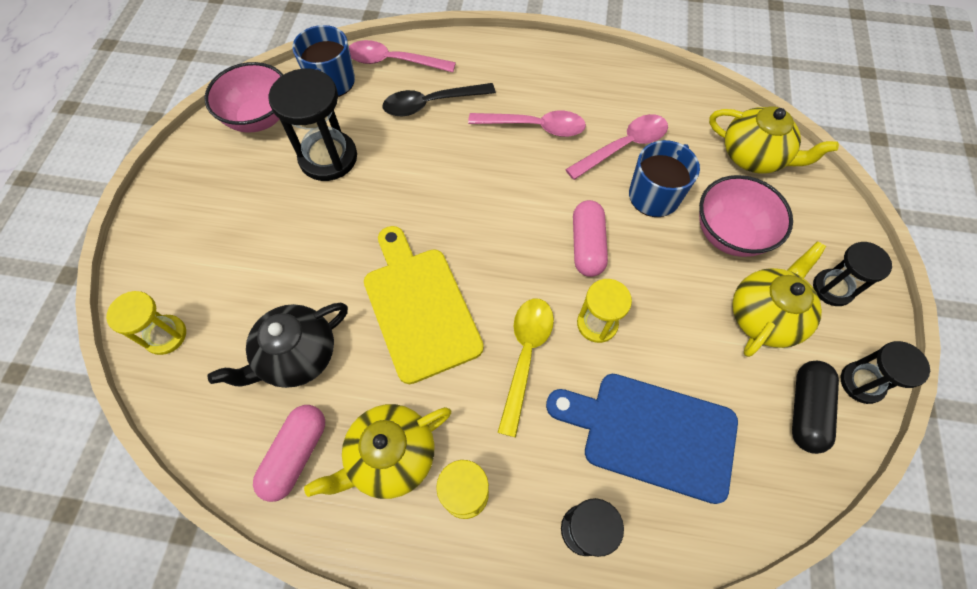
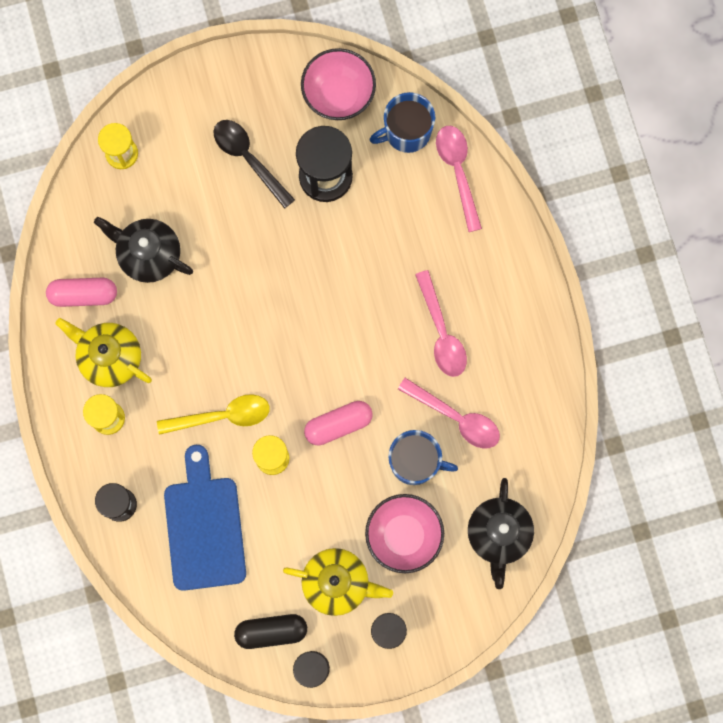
camera: 65 degrees right, 15 degrees up
(420, 307) = (225, 321): yellow cutting board -> none
(431, 104) = (424, 231): black spoon -> black spoon (248, 159)
(753, 156) = (498, 534): yellow teapot -> black teapot

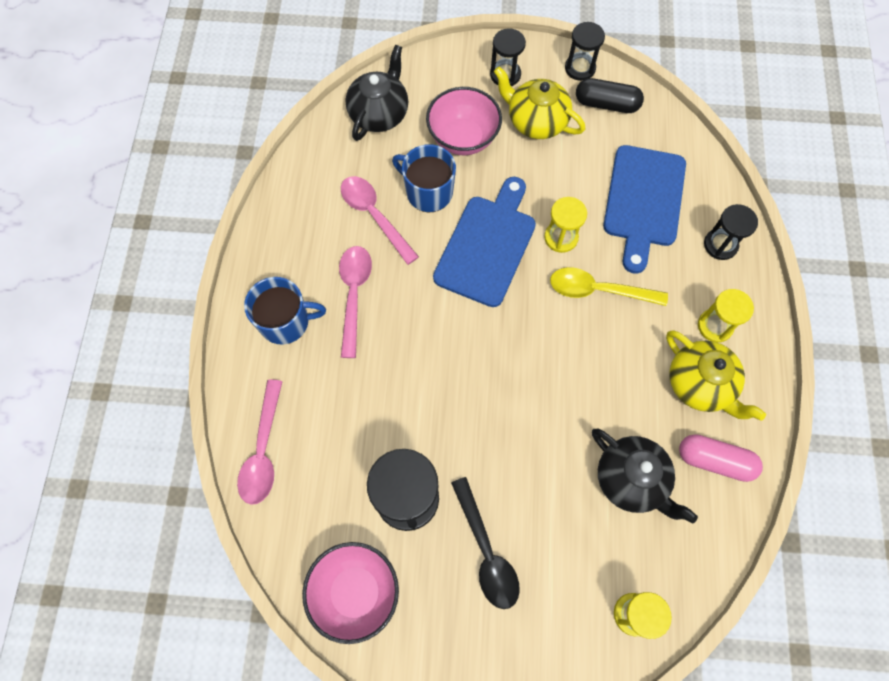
camera: 160 degrees left, 10 degrees down
(338, 424) = (487, 246): pink capsule -> blue cutting board
(406, 132) = (298, 517): blue mug -> blue mug (286, 321)

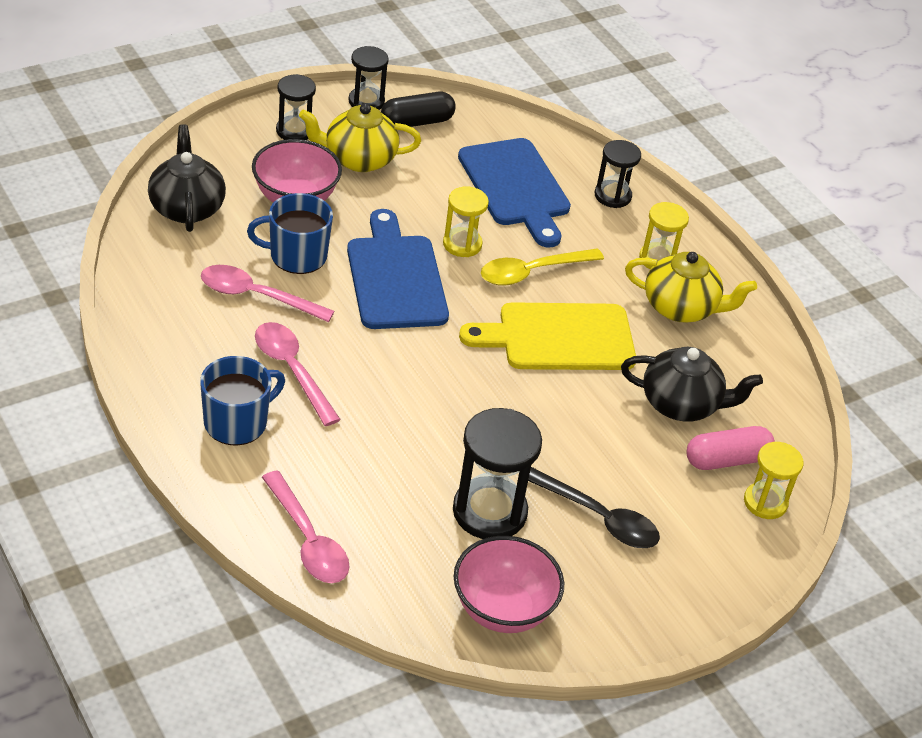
camera: 40 degrees left, 25 degrees down
(575, 363) = (559, 337): none -> yellow cutting board
(714, 460) = (739, 359): pink capsule -> pink capsule (727, 460)

